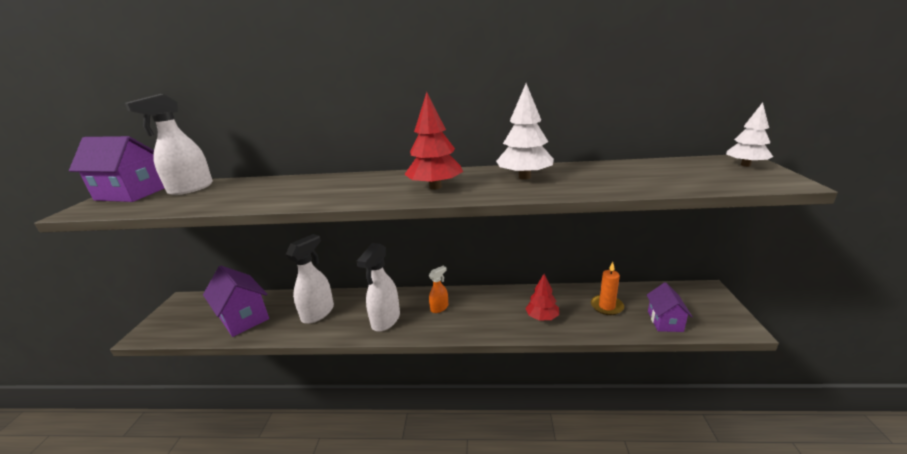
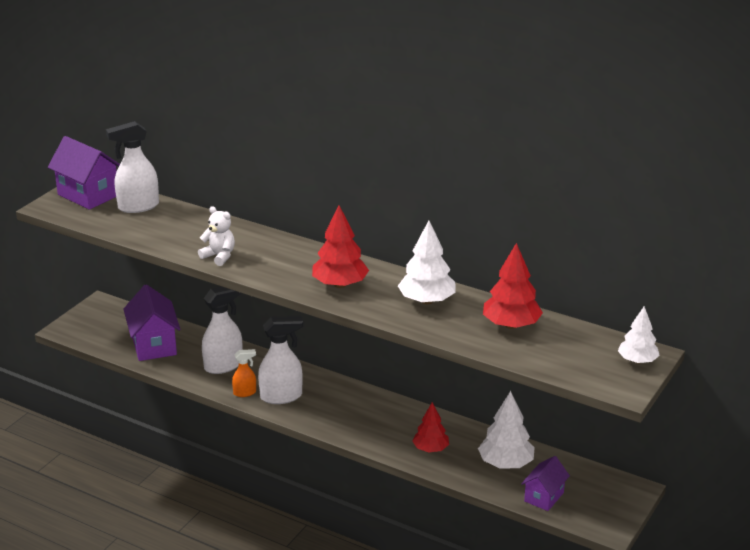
camera: 25 degrees right, 5 degrees up
(296, 199) = (219, 256): none -> white teddy bear
(385, 320) = (281, 396): white spray bottle -> white spray bottle turned 150 degrees counterclockwise
(439, 308) = (341, 403): orange spray bottle -> orange spray bottle (245, 393)
(606, 306) = (506, 464): orange candle -> white tree
(615, 172) = (511, 325): none -> red tree

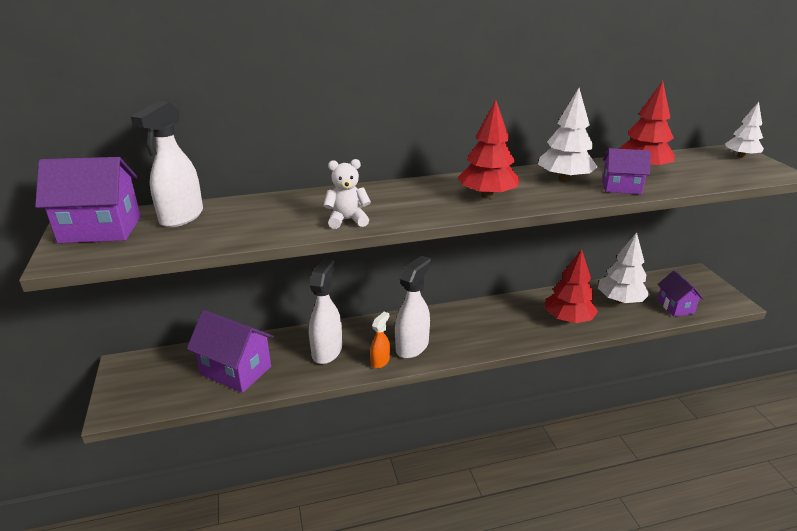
camera: 45 degrees left, 0 degrees up
(430, 449) = (568, 319): red tree -> red tree, size x1.51
(450, 329) = (621, 187): none -> purple house

